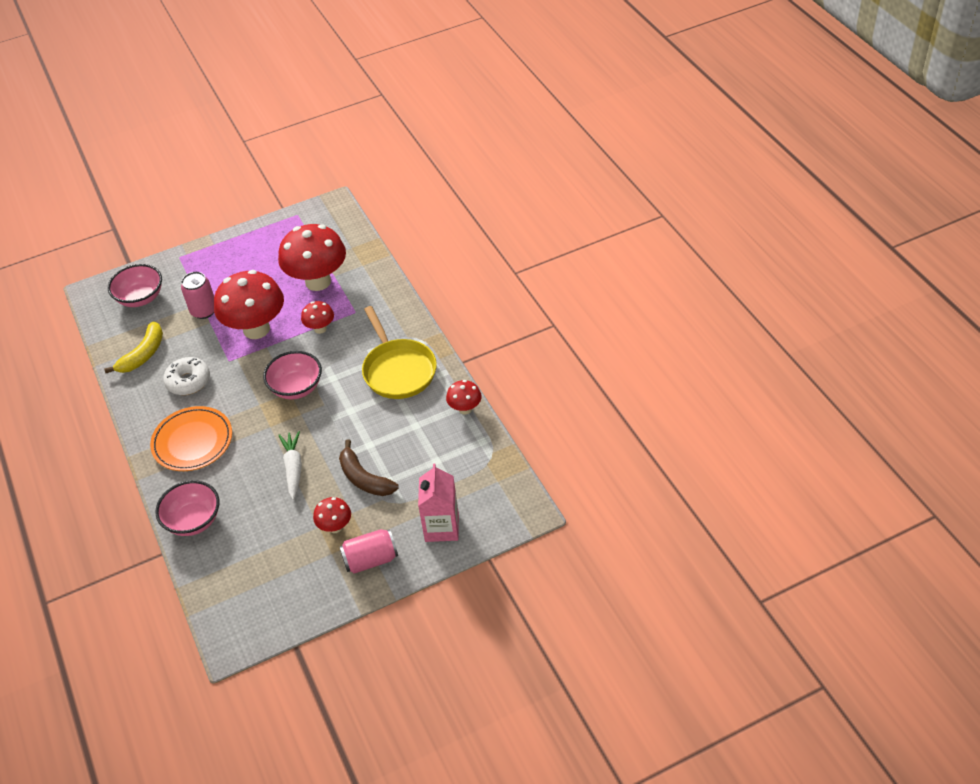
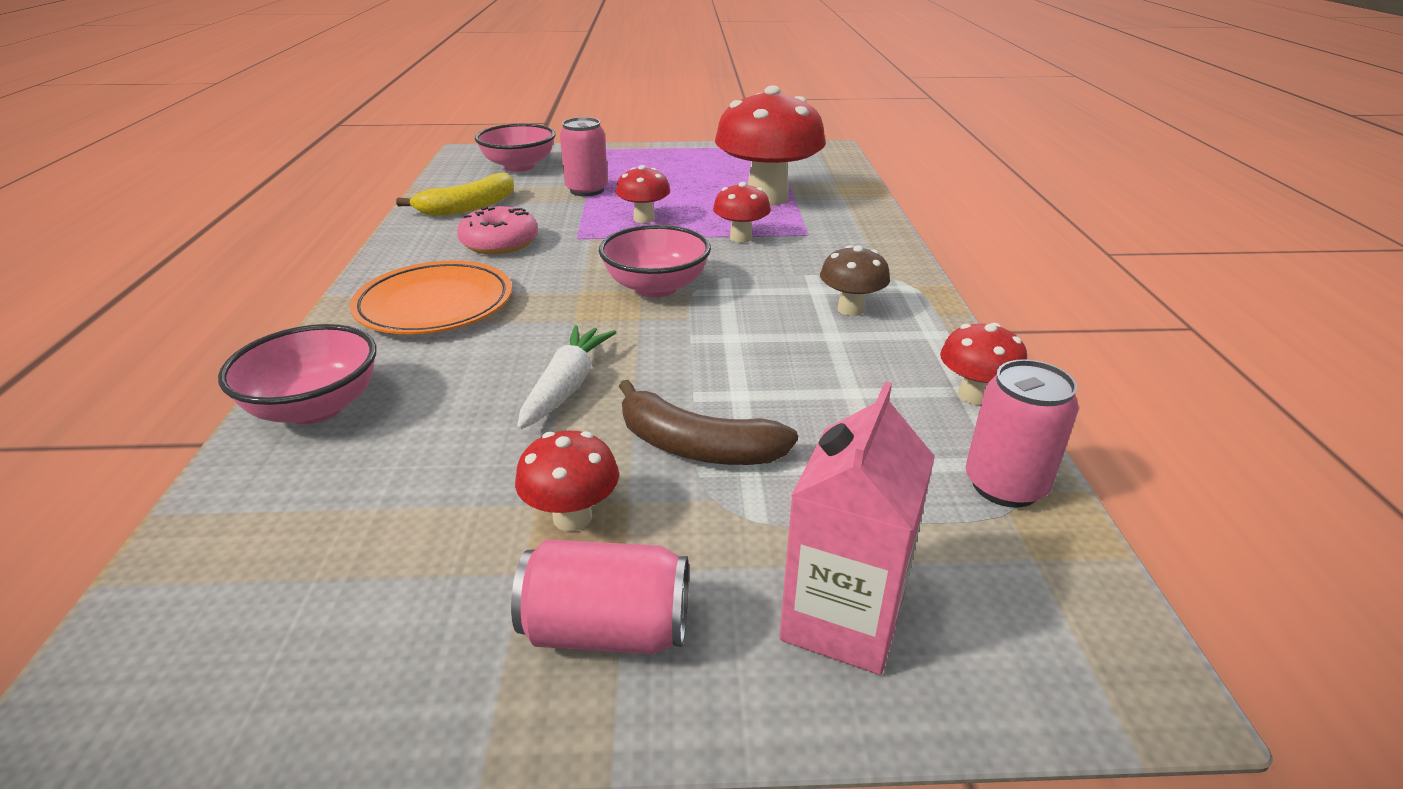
camera: 20 degrees right, 15 degrees down
(188, 381) = (500, 243): white donut -> pink donut
(256, 329) = (644, 219): red mushroom -> red mushroom, size x0.48
(364, 478) = (696, 446): brown banana -> brown banana turned 45 degrees counterclockwise
(398, 370) = (850, 309): yellow pan -> brown mushroom
(483, 452) = (1005, 485): none -> pink can

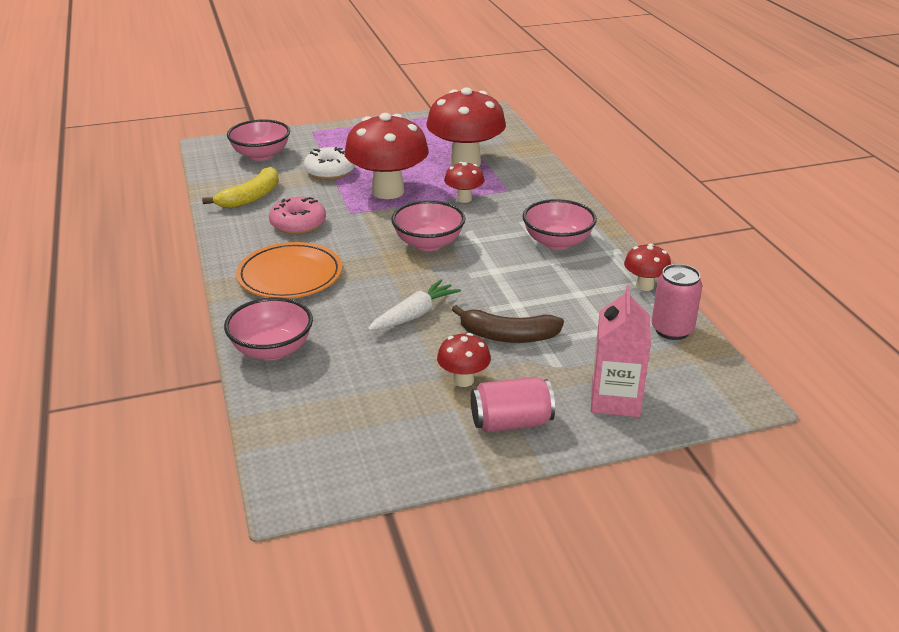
camera: 15 degrees left, 0 degrees up
(566, 387) = (414, 315): white carrot -> white carrot turned 45 degrees clockwise
(587, 190) = (330, 171): pink can -> white donut
(644, 219) = (388, 191): red mushroom -> red mushroom, size x2.10
(850, 309) = (557, 242): brown mushroom -> pink bowl

